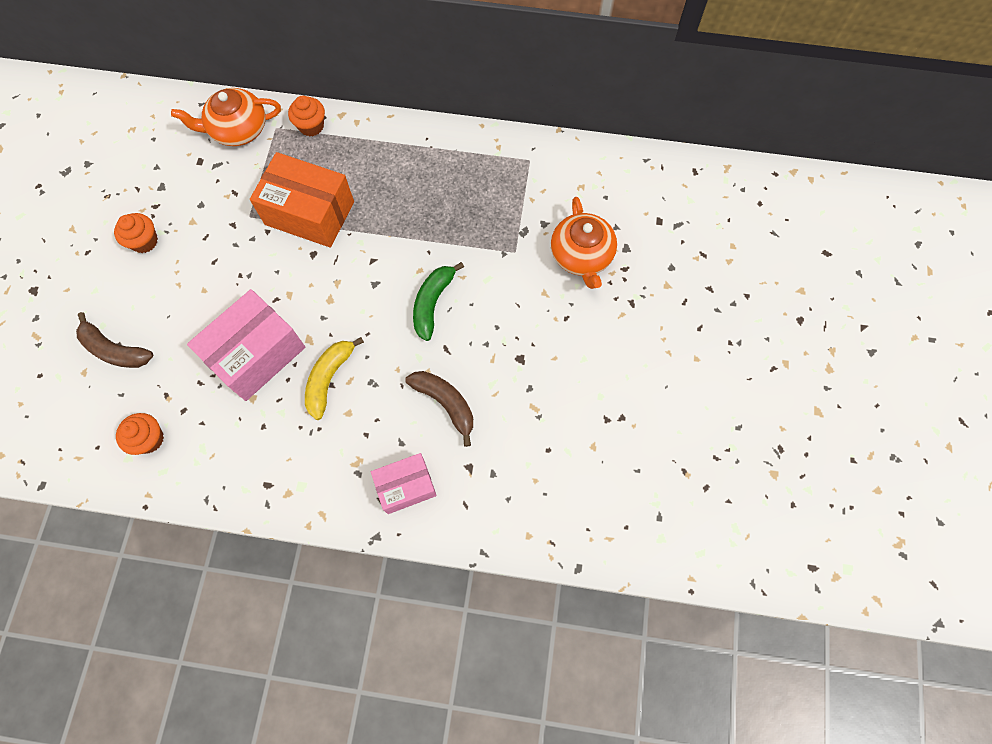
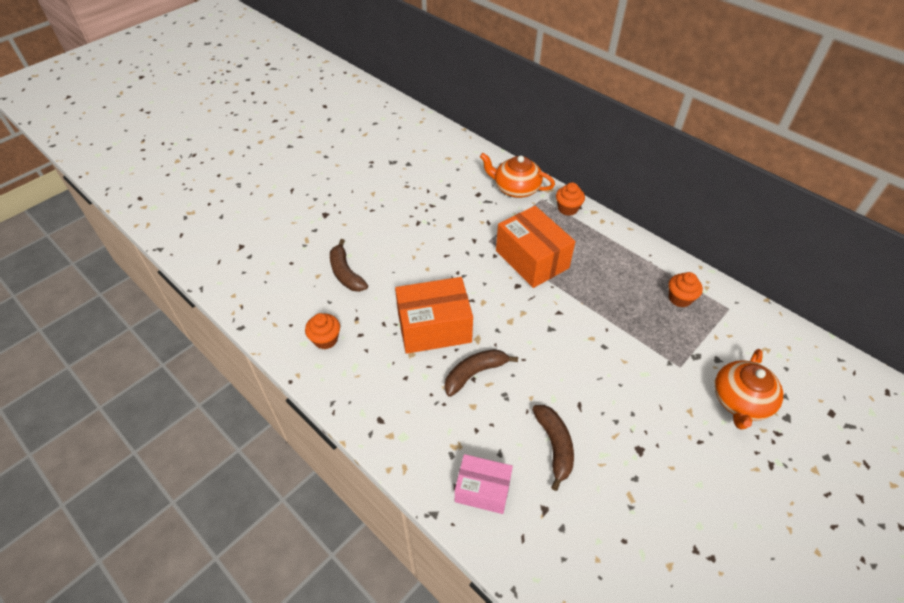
camera: 35 degrees right, 20 degrees down
(144, 241) = (410, 221): orange cupcake -> orange cupcake (679, 298)
(256, 354) = (434, 327): pink box -> orange box
(329, 379) = (474, 373): yellow banana -> brown banana
(432, 303) = (588, 366): green banana -> none

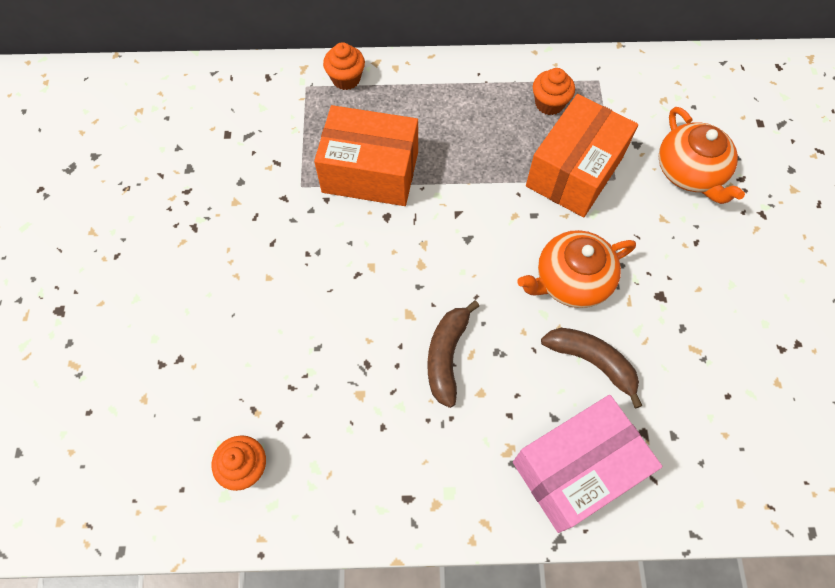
camera: 45 degrees left, 15 degrees up
(346, 273) = (177, 365): brown banana -> none
(434, 327) = (352, 342): orange box -> orange box (574, 171)
(482, 490) = (576, 470): pink box -> pink box, size x1.63
(515, 188) = (263, 94): orange teapot -> orange teapot (571, 280)

